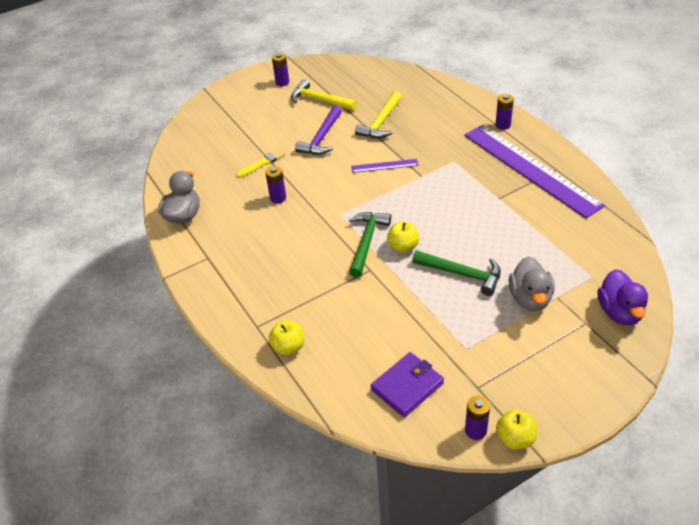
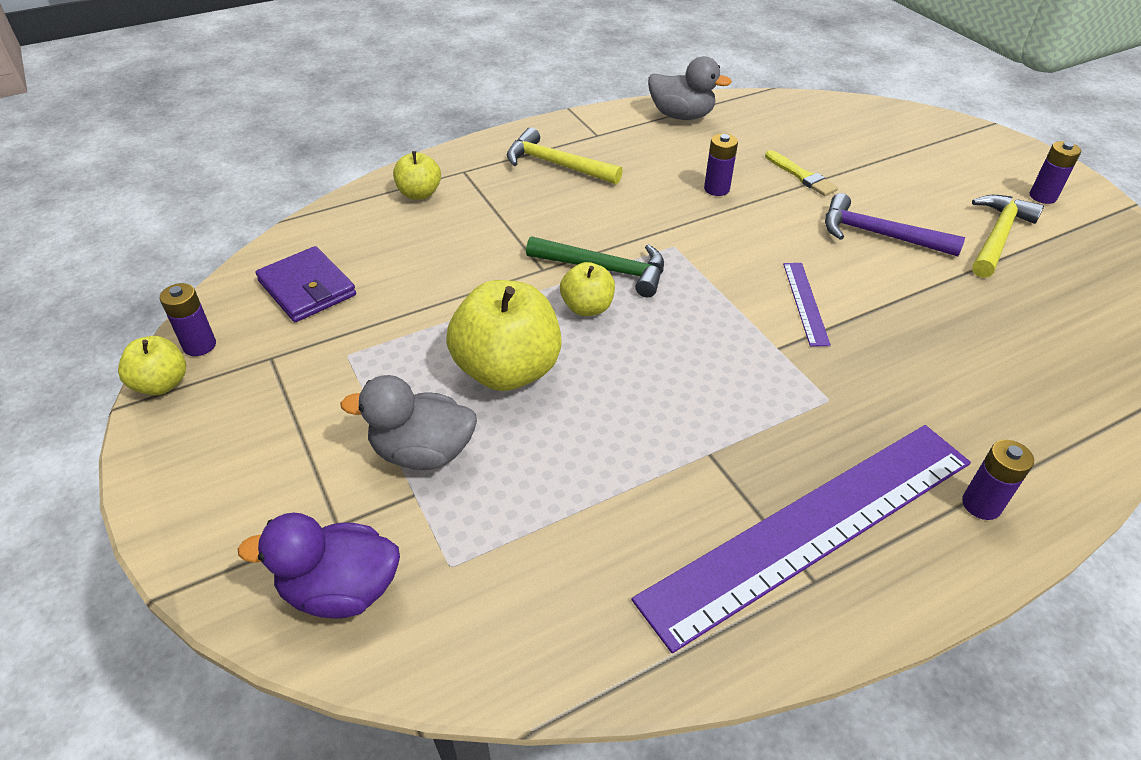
camera: 90 degrees right, 0 degrees up
(381, 122) = (945, 308): yellow hammer -> yellow hammer (556, 165)
(462, 274) = (507, 370): green hammer -> yellow apple

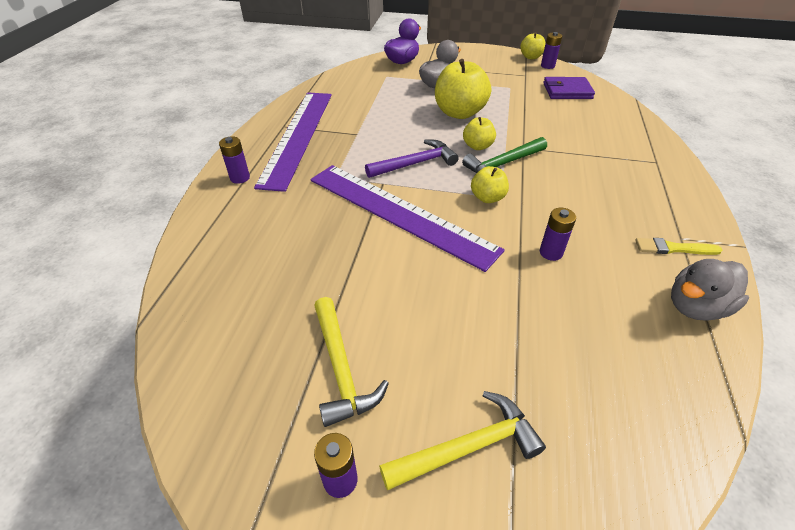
camera: 130 degrees right, 0 degrees up
(419, 194) = (636, 139): yellow apple -> yellow apple (487, 198)
(556, 165) = (641, 198): yellow hammer -> yellow hammer (467, 447)
(801, 176) = (532, 313): yellow brush -> yellow brush (673, 248)
(805, 303) = (399, 213): purple ruler -> purple ruler, size x2.47
(879, 235) = (418, 295): purple hammer -> purple hammer (415, 163)

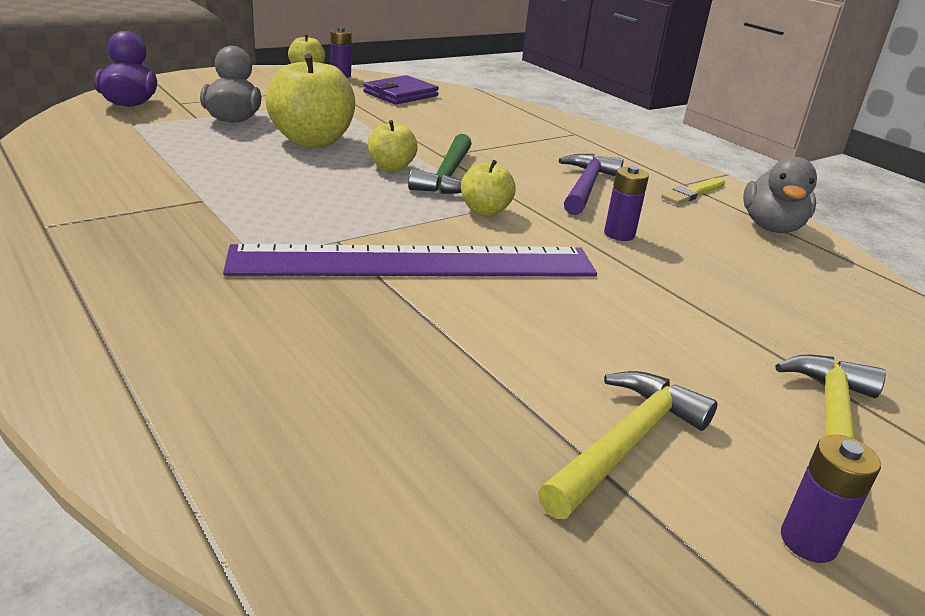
camera: 50 degrees left, 15 degrees down
(240, 178) = (78, 318): purple battery -> none
(298, 136) = (99, 231): purple ruler -> none
(341, 368) = (625, 444): yellow hammer -> yellow hammer turned 75 degrees counterclockwise
(415, 163) = (345, 207): purple hammer -> purple hammer (586, 187)

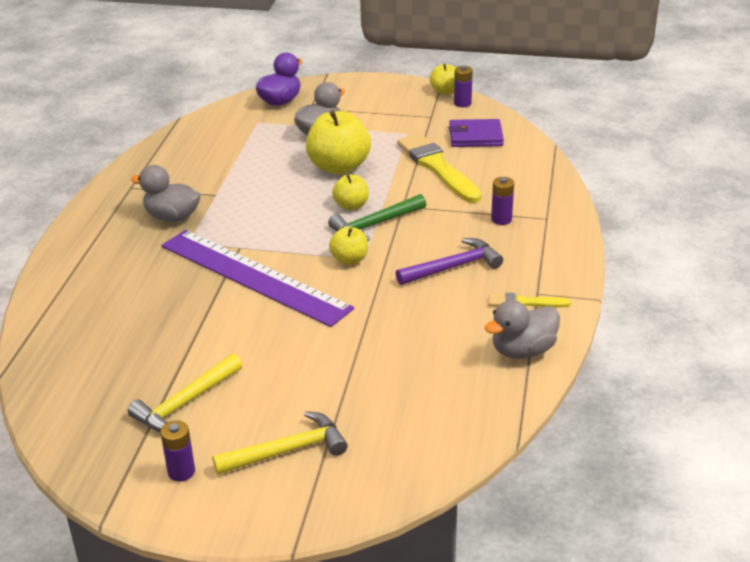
camera: 50 degrees right, 5 degrees up
(179, 239) = (172, 217): none -> grey duck
(413, 120) = (437, 167): none -> yellow brush
(619, 234) = (400, 309): purple battery -> purple battery (501, 219)
(625, 444) = (186, 403): yellow hammer -> yellow hammer turned 135 degrees clockwise

